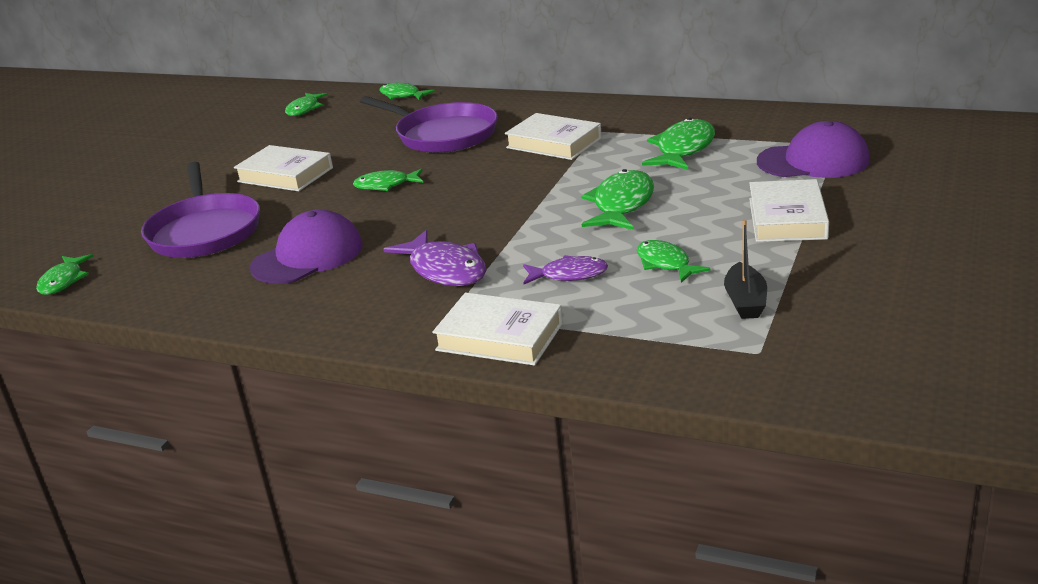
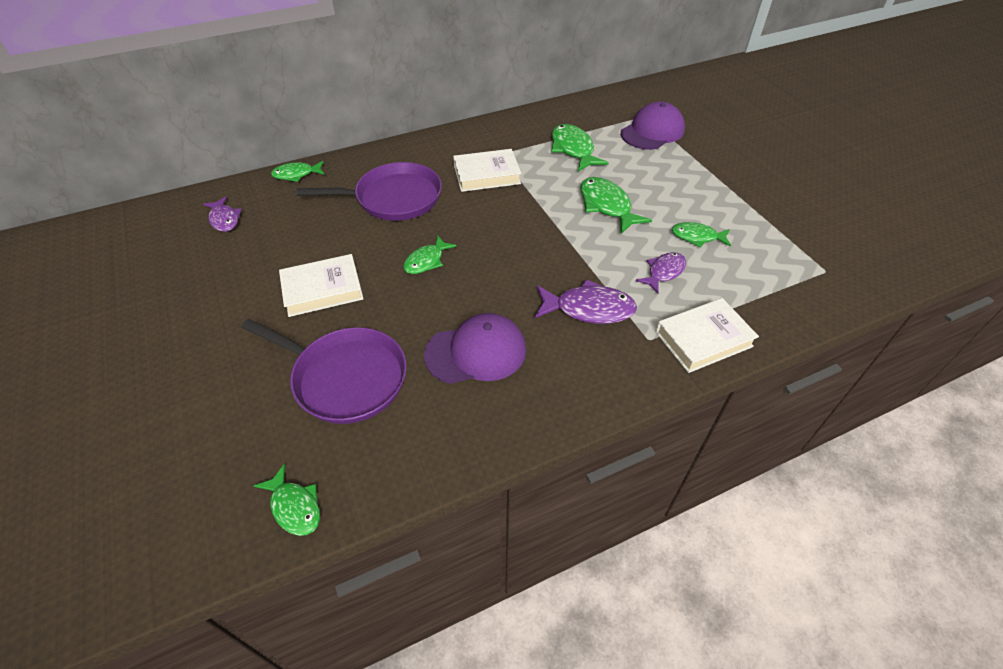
camera: 50 degrees left, 20 degrees up
(304, 109) = (224, 219): green fish -> purple fish
(307, 256) = (476, 352): purple cap -> purple cap turned 75 degrees clockwise
(745, 301) = (770, 242): black boat -> none
(787, 218) = (702, 177): white book -> none

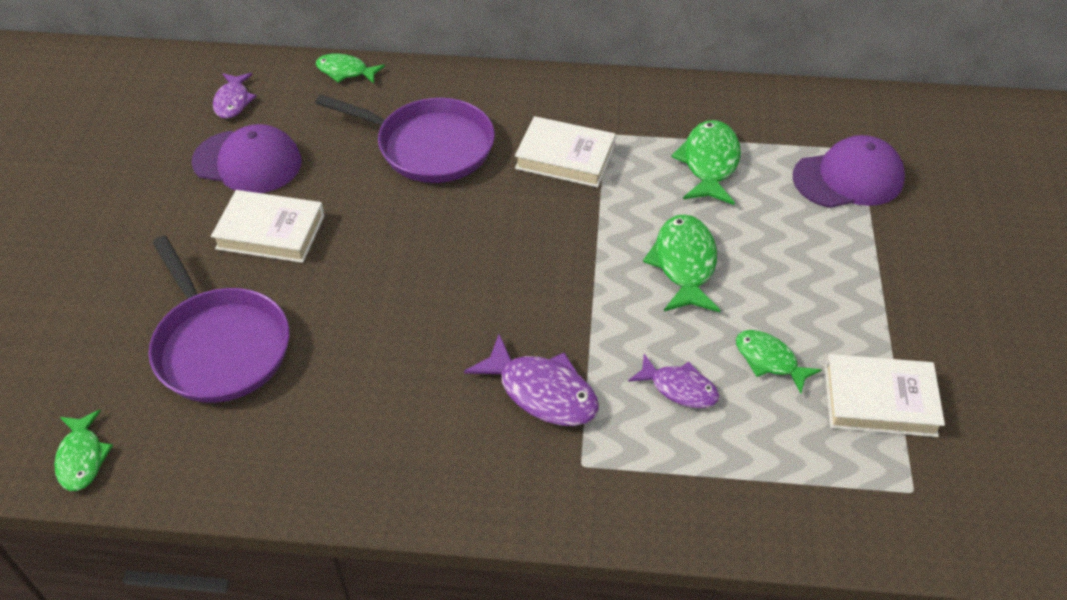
camera: 30 degrees right, 0 degrees up
(426, 261) = (404, 245): green fish -> none
(476, 352) = (372, 382): purple cap -> purple cap (247, 162)
(664, 272) = (679, 388): purple fish -> purple fish turned 45 degrees clockwise
(703, 339) = (650, 498): white book -> white book (879, 400)

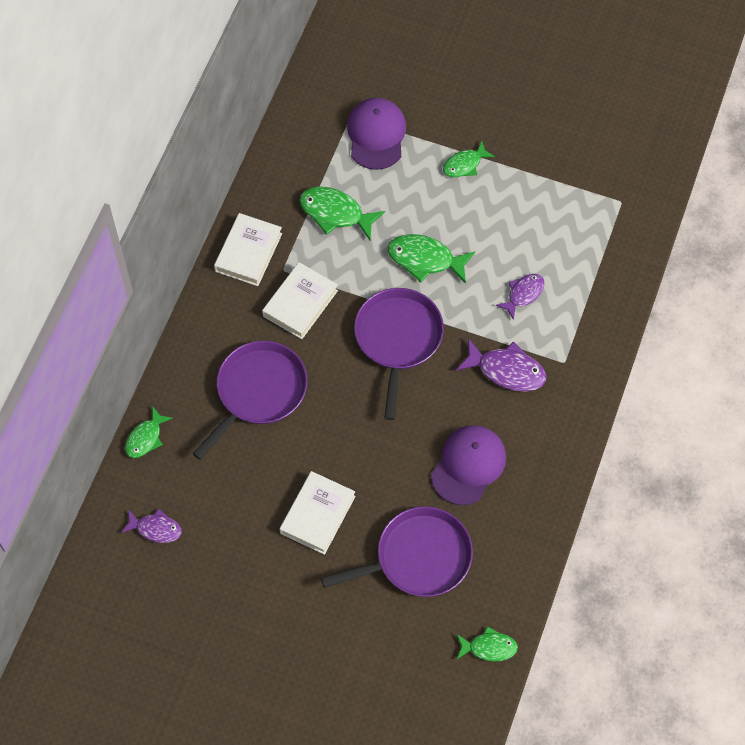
camera: 75 degrees left, 15 degrees up
(247, 162) = (235, 524): purple cap -> purple cap (468, 465)
(542, 392) = (506, 370): purple fish -> purple fish turned 60 degrees clockwise
(549, 260) = (398, 339): none -> purple pan
(769, 360) = (515, 238): green fish -> green fish (464, 164)
(879, 400) = (559, 192): white book -> white book (248, 252)

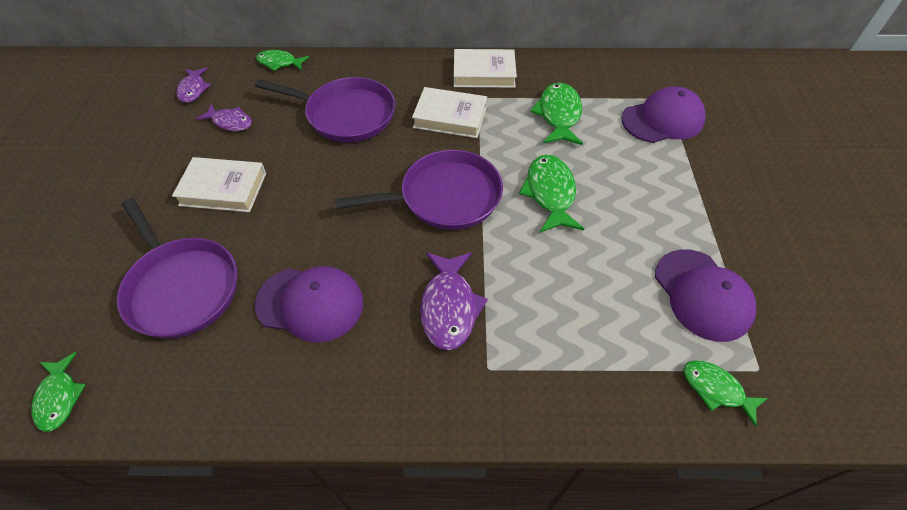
camera: 70 degrees right, 10 degrees down
(464, 164) = (684, 194): green fish -> green fish (716, 389)
(523, 294) = (559, 295): purple fish -> purple fish (230, 122)
(556, 203) = (702, 294): none -> purple cap

